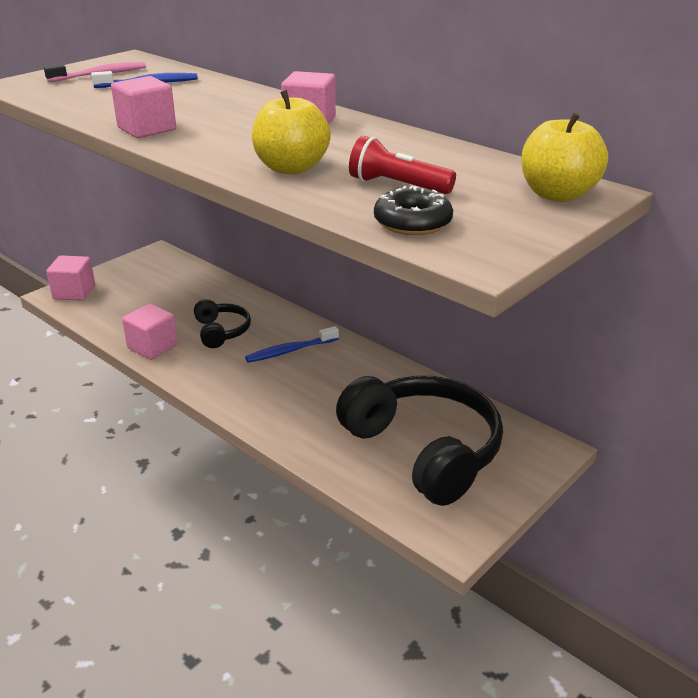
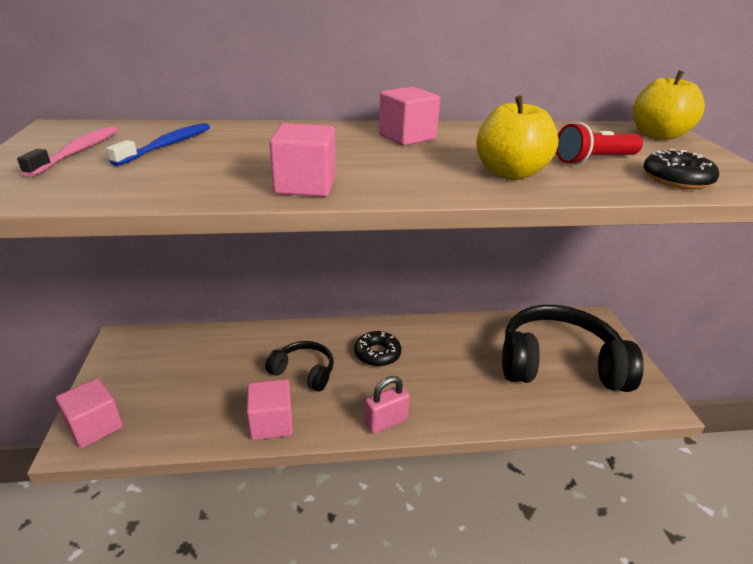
camera: 50 degrees left, 0 degrees up
(214, 391) = (386, 422): none -> pink padlock
(290, 351) = (377, 354): blue toothbrush -> black donut

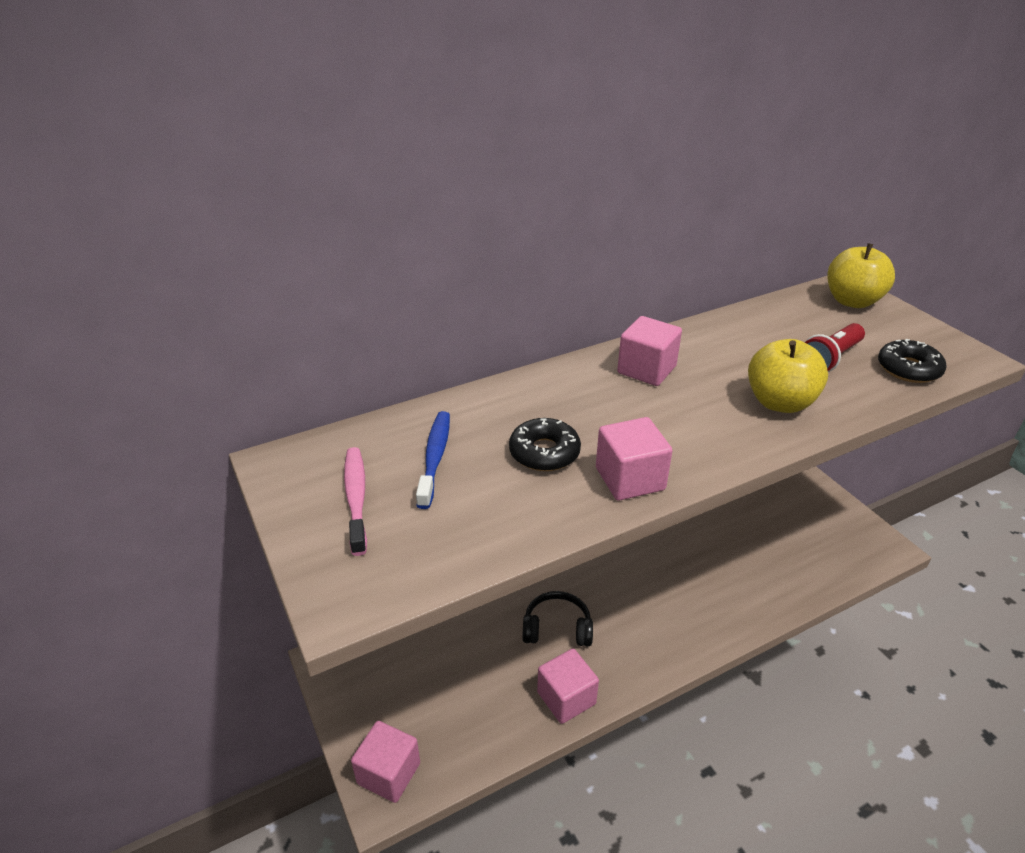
camera: 20 degrees left, 5 degrees up
(377, 354) = (615, 580): black donut -> black donut (544, 452)
(386, 422) = (672, 655): pink padlock -> none
(559, 364) = (786, 533): black headphones -> none

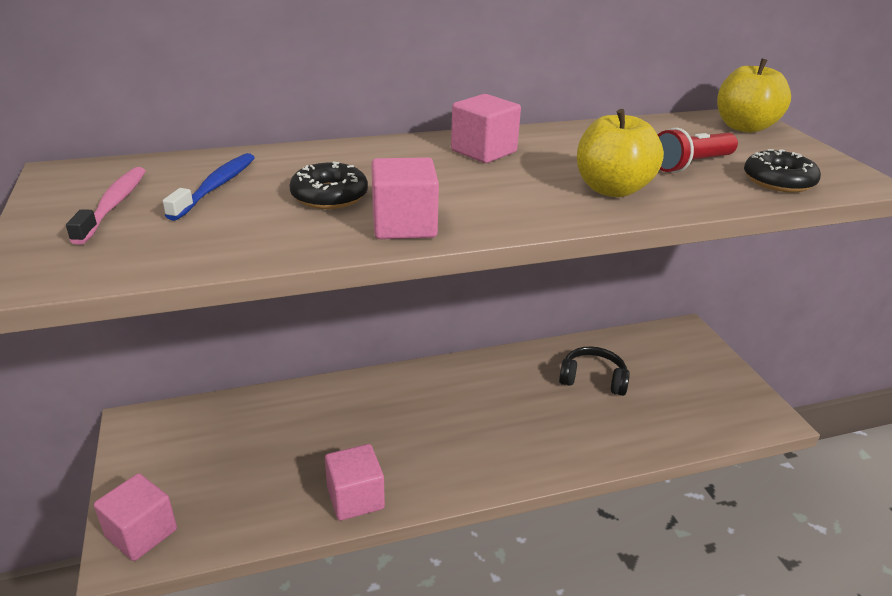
camera: 10 degrees right, 5 degrees down
(557, 628) = (375, 433): black headphones -> black headphones (593, 379)

